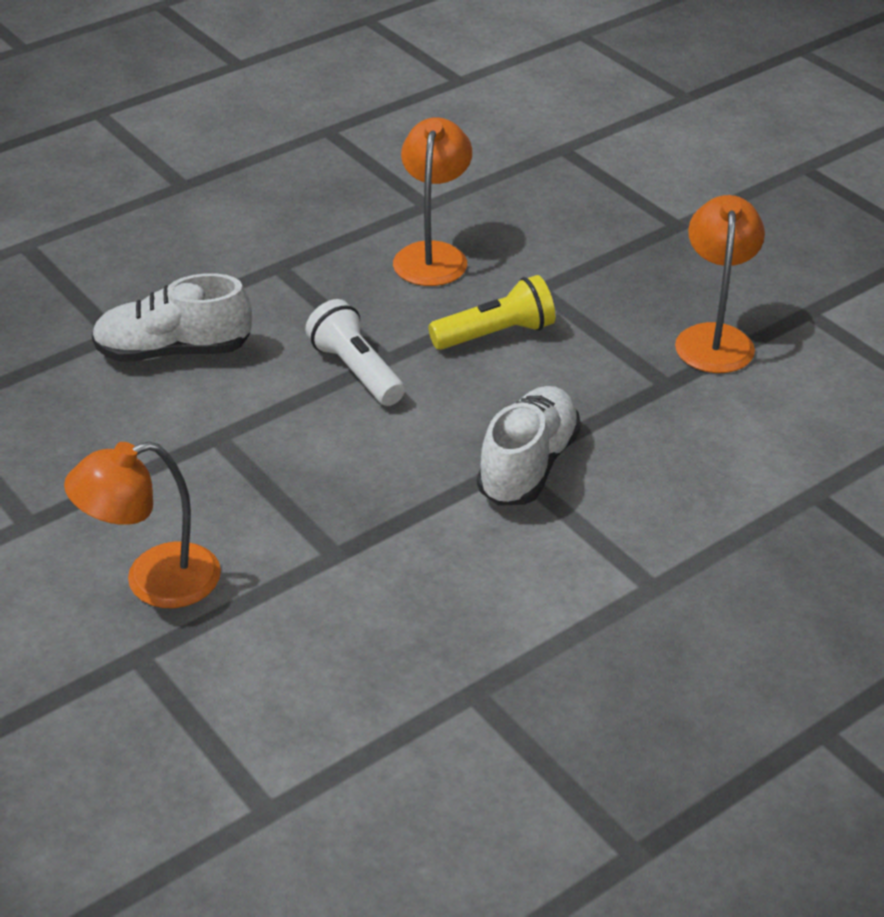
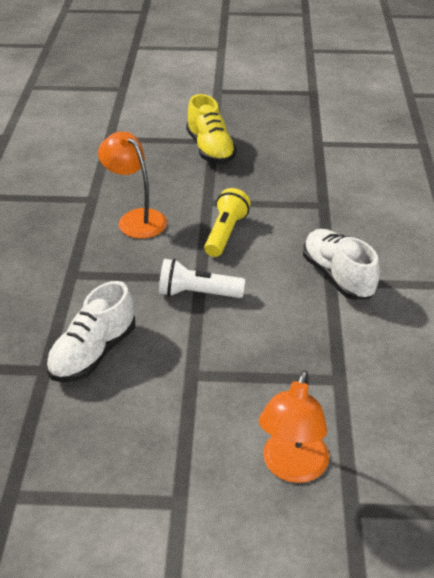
camera: 50 degrees left, 0 degrees up
(655, 233) = (210, 149): none -> yellow shoe
(714, 338) = (306, 175): orange lamp -> none

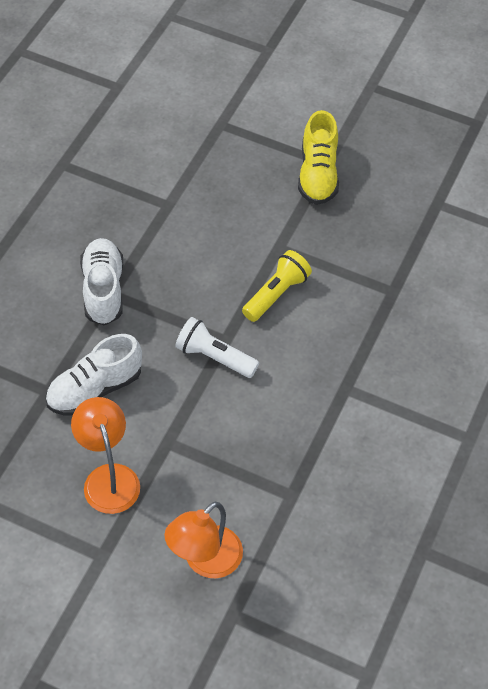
camera: 20 degrees right, 15 degrees up
(136, 219) = (199, 245): orange lamp -> orange lamp (108, 478)
(337, 276) = (355, 385): white shoe -> white shoe (103, 290)

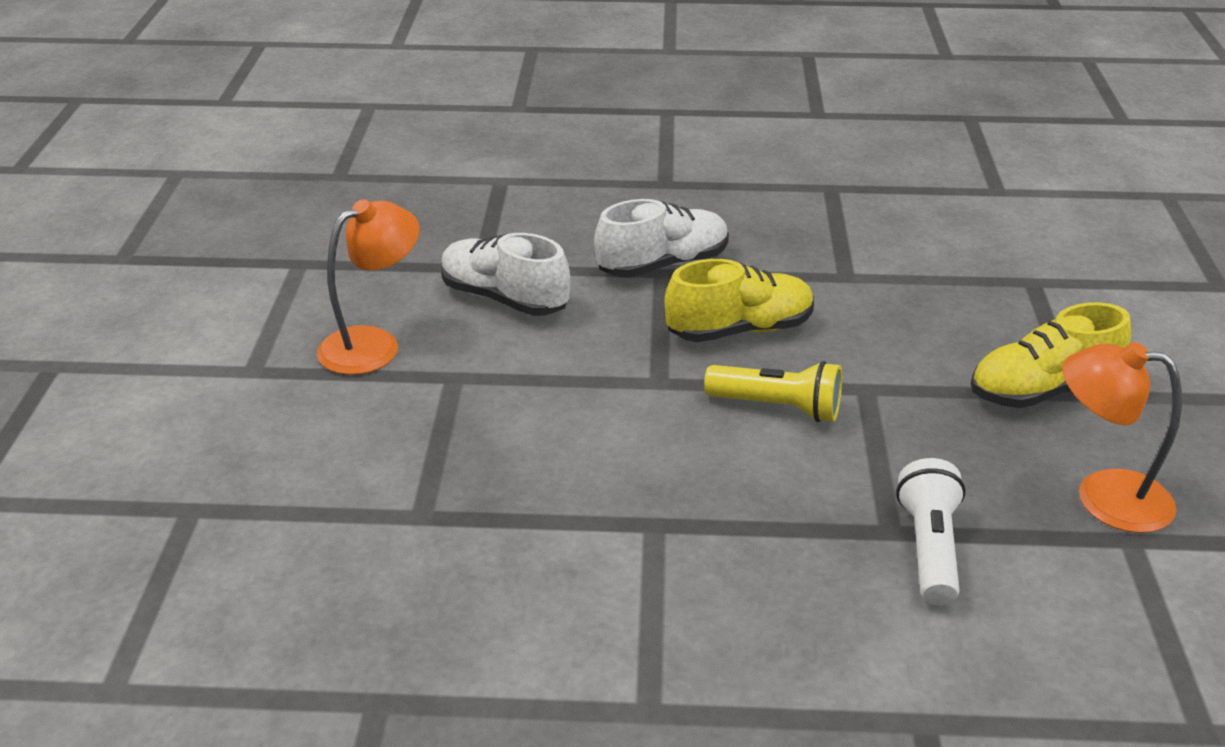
camera: 70 degrees right, 20 degrees down
(195, 280) = (739, 330): none -> yellow shoe
(205, 561) = (272, 460): orange lamp -> orange lamp (1104, 497)
(214, 357) = (622, 380): white flashlight -> white flashlight (929, 548)

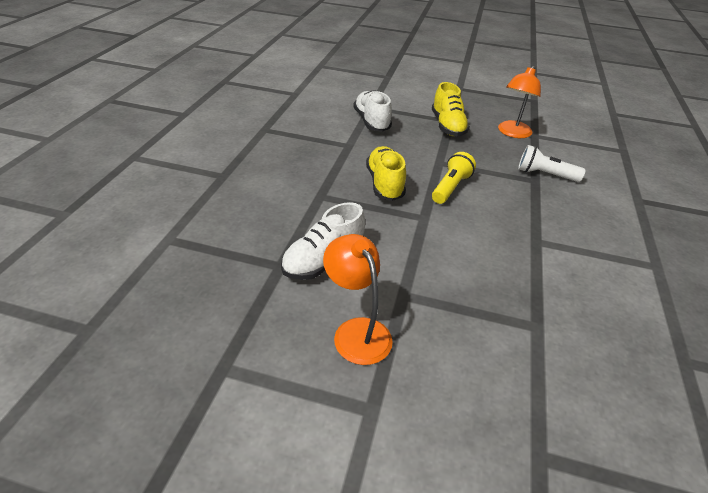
camera: 80 degrees left, 5 degrees up
(663, 265) = (313, 194): white shoe -> white shoe (371, 122)

